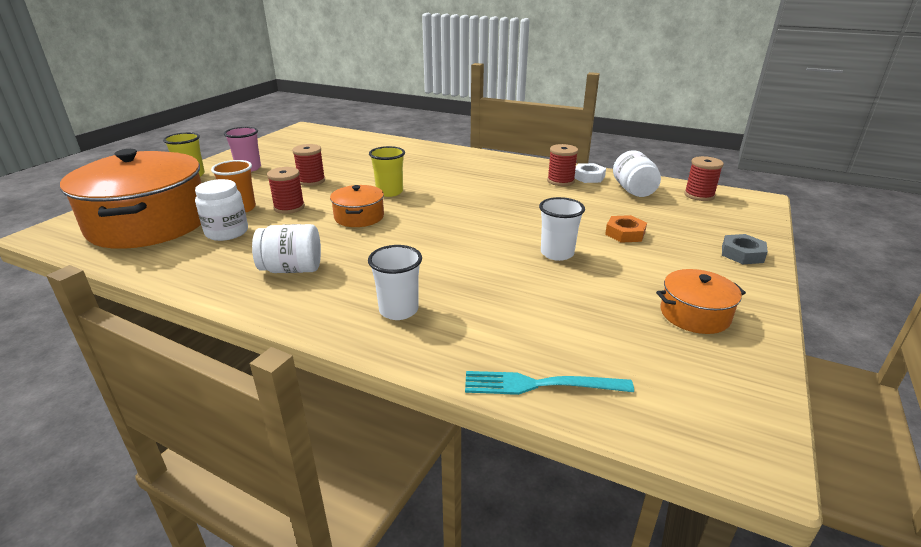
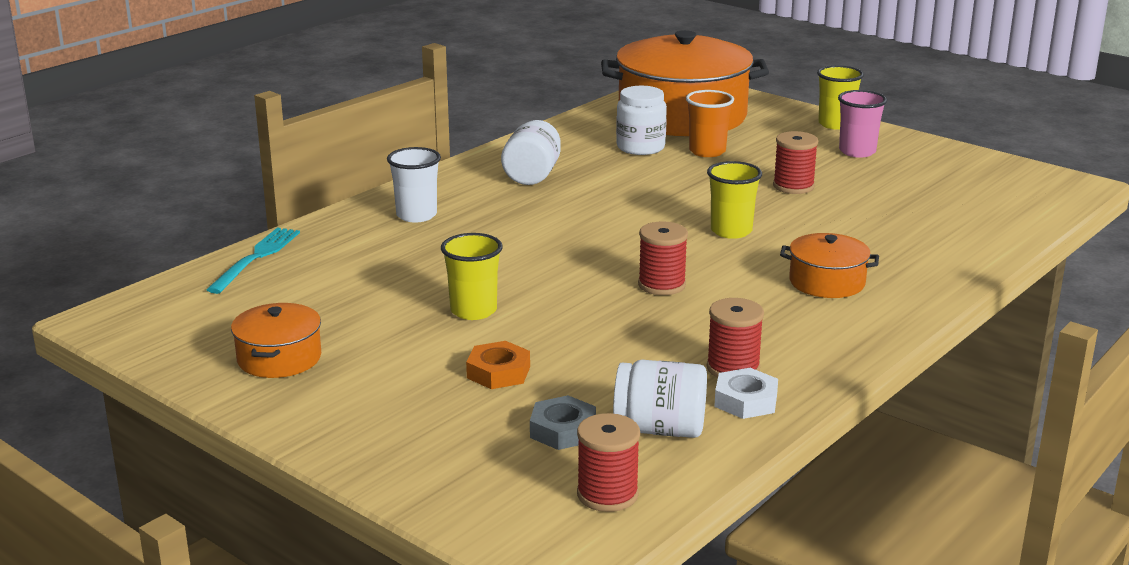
camera: 105 degrees right, 5 degrees down
(289, 207) = (699, 174): red spool -> red spool (661, 285)
(359, 217) = (650, 209): orange pot -> orange pot (827, 282)
(557, 253) = (473, 311): white cup -> yellow cup
(742, 254) = (375, 447): grey nut -> grey nut (563, 430)

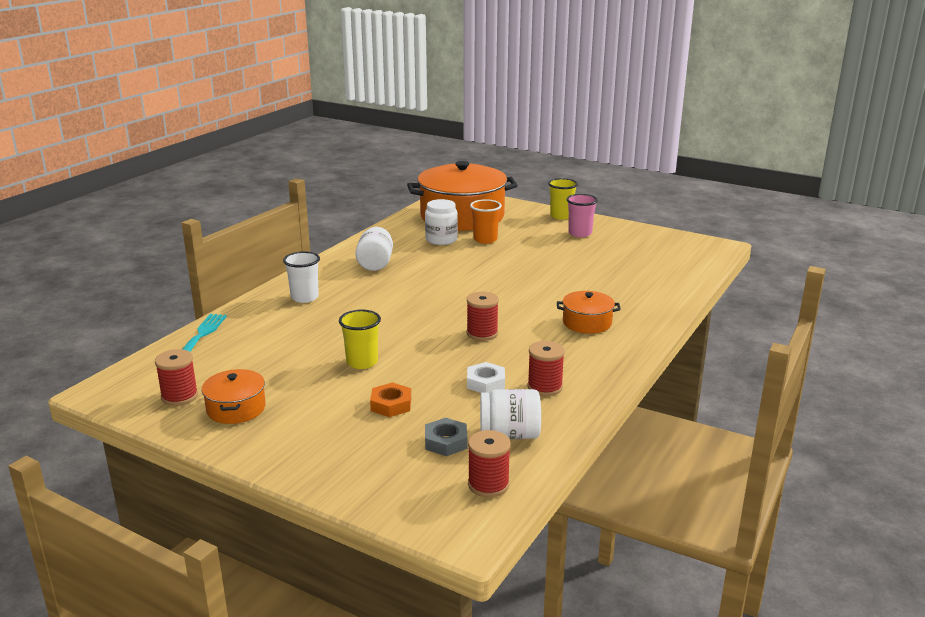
camera: 10 degrees left, 0 degrees up
(731, 231) = (516, 293): yellow cup -> none
(745, 401) = (559, 409): white nut -> white nut (485, 383)
(793, 186) = (547, 259): red spool -> red spool (179, 396)

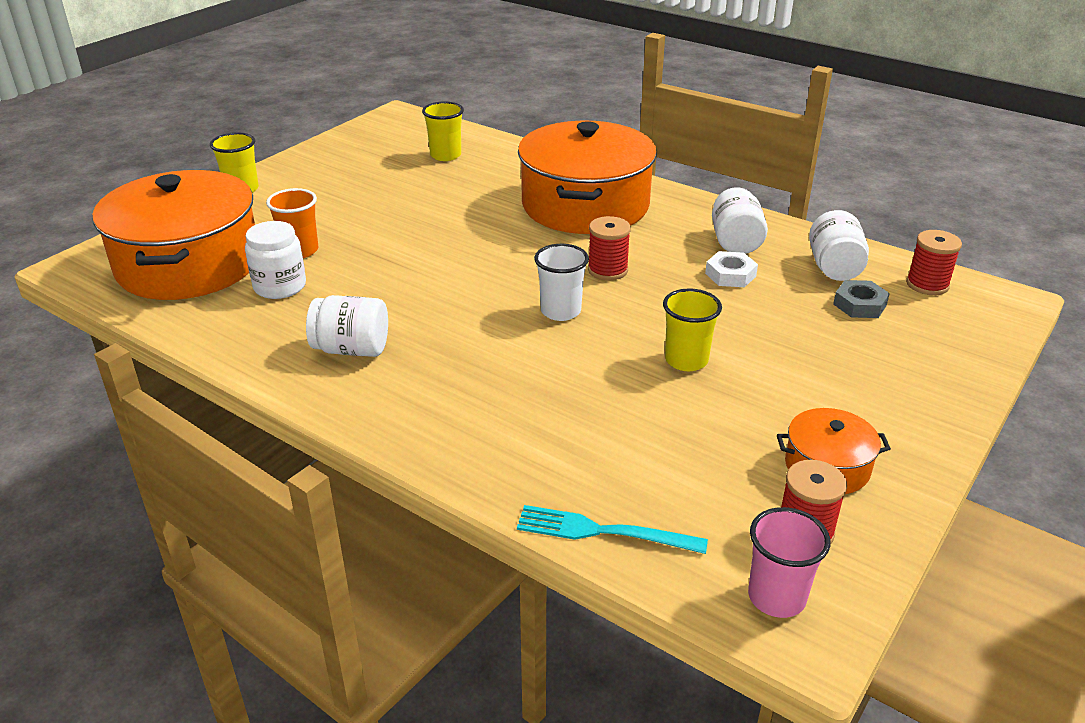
camera: 85 degrees left, 10 degrees up
(304, 297) = (467, 419): white cup -> white cup (560, 311)
(391, 404) = (790, 338): orange nut -> none
(545, 387) = (735, 241): red spool -> white jar
(580, 233) = (315, 183): pink cup -> pink cup (776, 597)
(587, 323) = (585, 205): orange pot -> orange pot, size x2.21
(650, 268) = (445, 155): none -> yellow cup

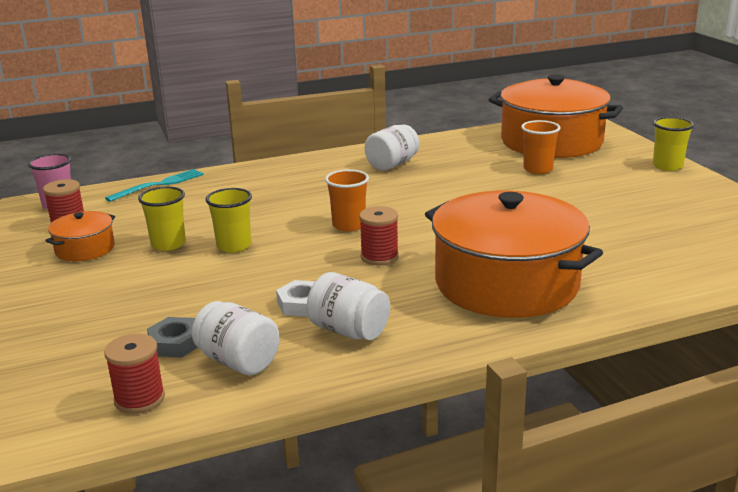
camera: 125 degrees right, 10 degrees down
(280, 286) = (492, 158): white jar -> none
(445, 155) = (689, 249): yellow cup -> yellow cup (168, 244)
(560, 311) = (349, 225): white cup -> orange cup

